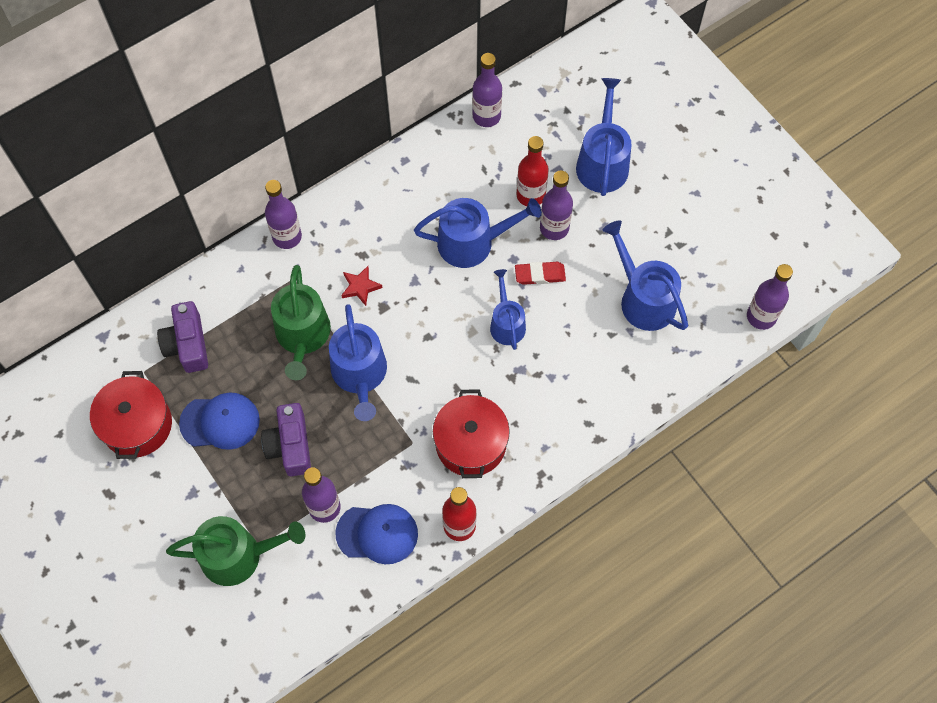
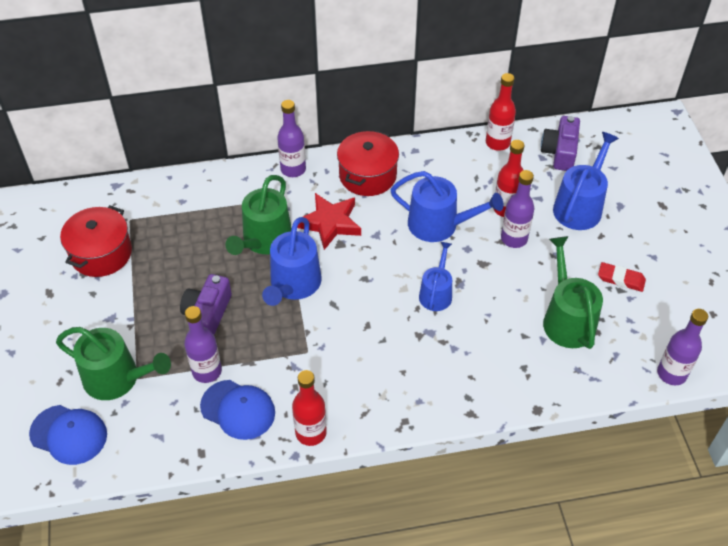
camera: 25 degrees right, 15 degrees down
(187, 344) = (173, 213): purple camera -> purple camera (560, 152)
(220, 422) = (164, 276): blue cap -> blue cap (69, 434)
(360, 287) = (330, 223): red star -> red star, size x1.79
(471, 443) = (356, 372): red pot -> red pot (367, 175)
(486, 116) = (497, 143): purple bottle -> red bottle
(540, 275) = (484, 268): red eraser -> red eraser (621, 279)
(643, 299) = (567, 319): blue watering can -> green watering can

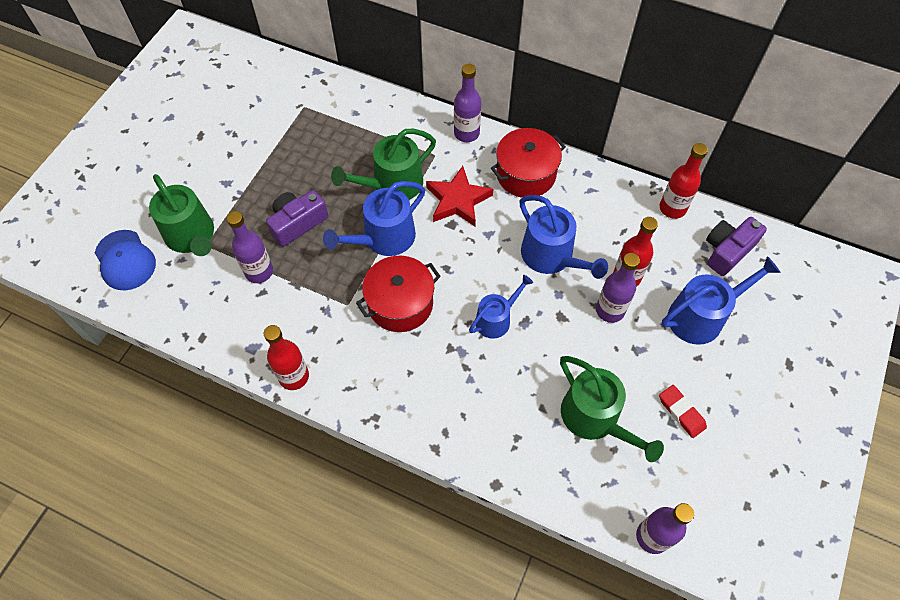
camera: 35 degrees right, 10 degrees up
(101, 253) = (261, 124): red pot -> red pot (400, 303)
(238, 409) = (256, 319): blue cap -> none
(567, 319) = (595, 418): green watering can -> green watering can turned 120 degrees clockwise

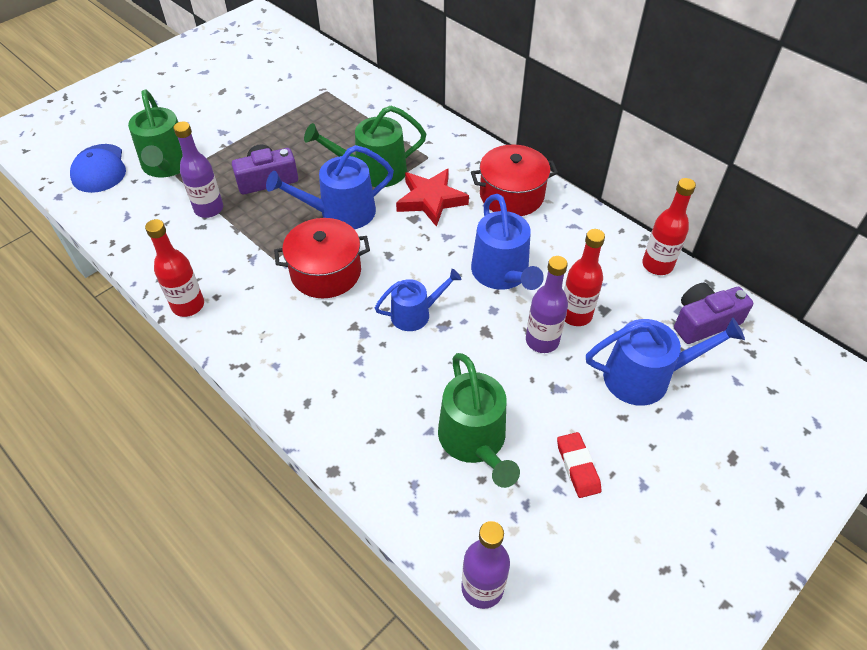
camera: 20 degrees right, 10 degrees down
(466, 133) = (469, 147): purple bottle -> none

